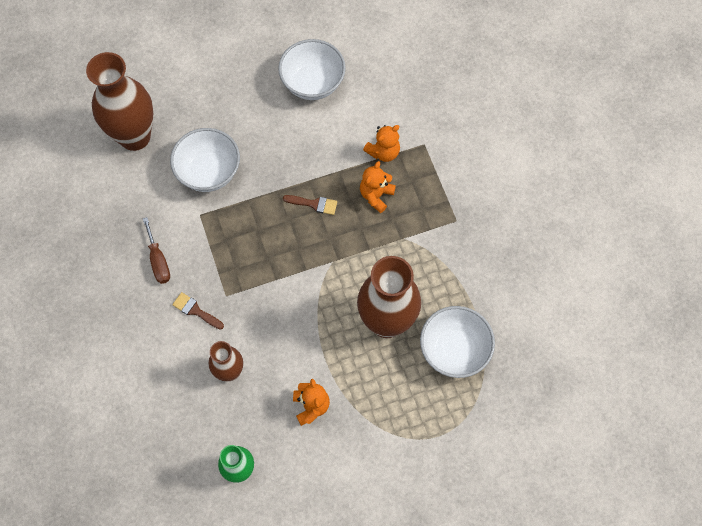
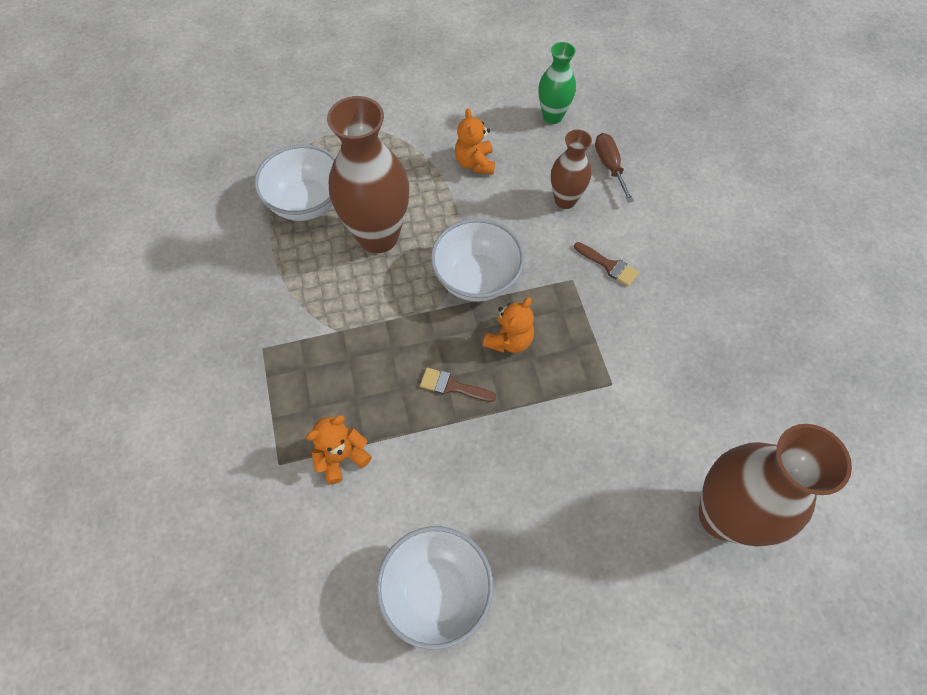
camera: 175 degrees left, 5 degrees down
(158, 261) = (662, 327): brown screwdriver -> brown screwdriver (609, 166)
(209, 172) = (602, 446): white bowl -> white bowl (476, 278)
(376, 195) = (364, 391): orange teddy bear -> orange teddy bear (509, 340)

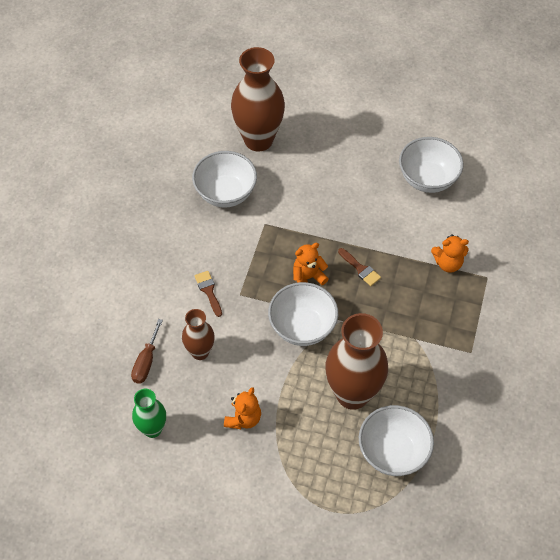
camera: 150 degrees left, 5 degrees down
(694, 400) = (225, 193): none -> white bowl

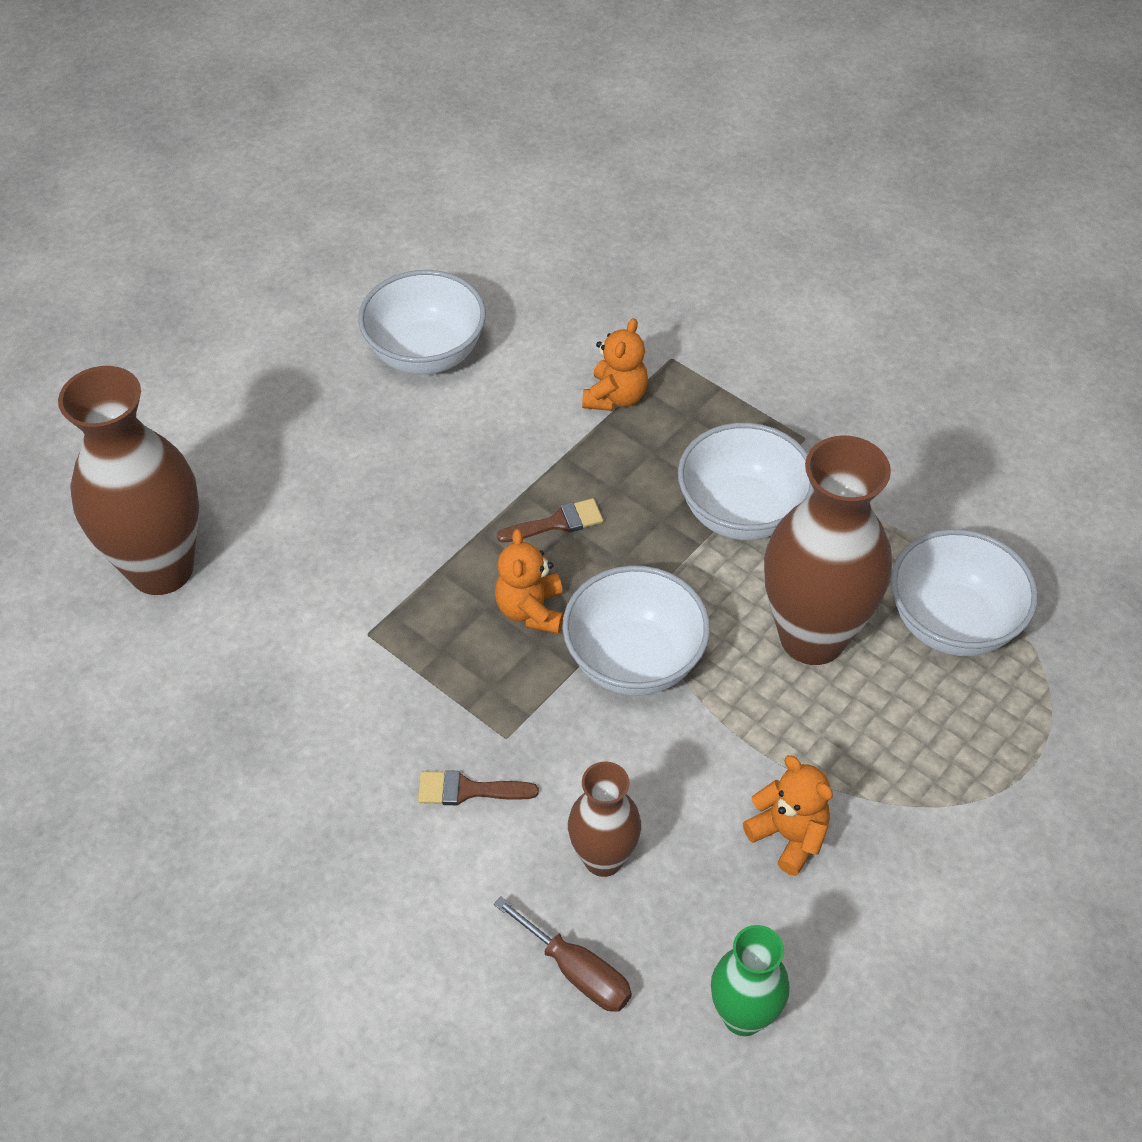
camera: 65 degrees left, 5 degrees down
(225, 193) = (251, 673): white bowl -> white bowl (741, 512)

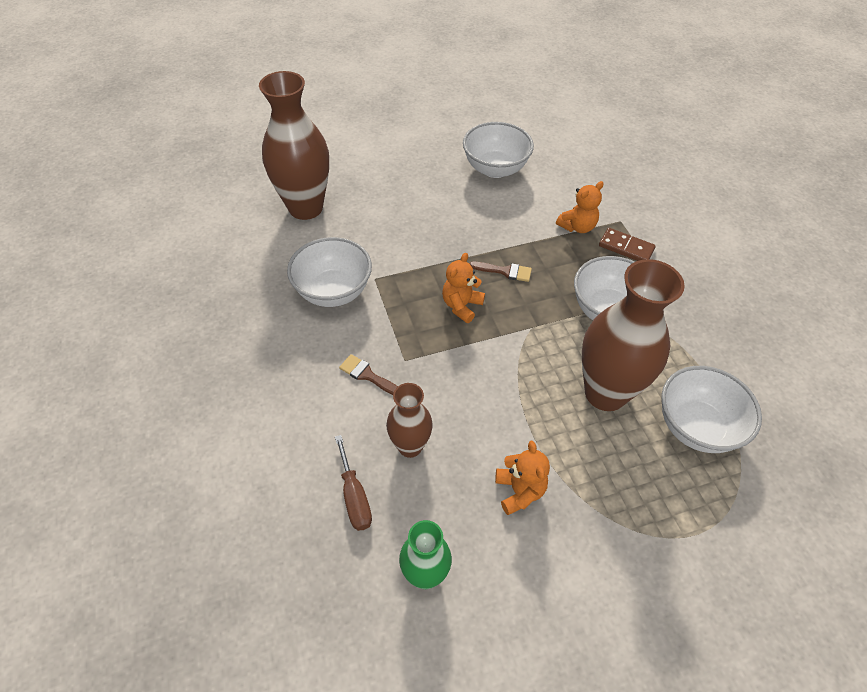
camera: 30 degrees right, 0 degrees up
(634, 660) = (497, 356): white bowl -> white bowl (333, 291)
(705, 398) = (626, 247): none -> brown domino

